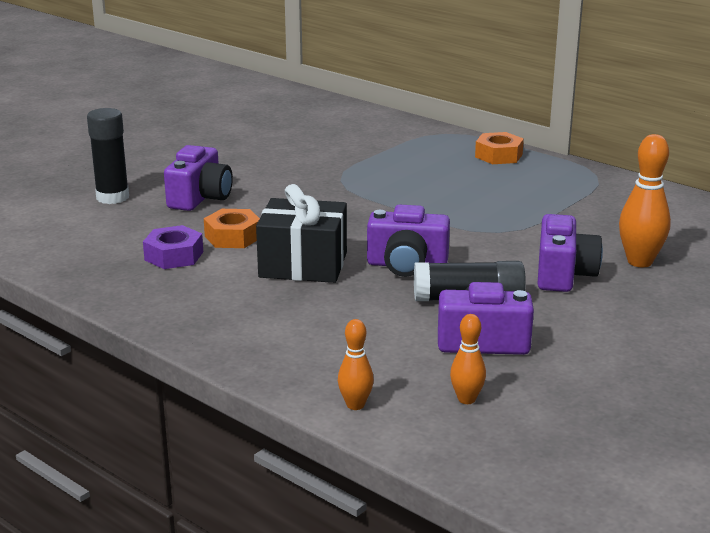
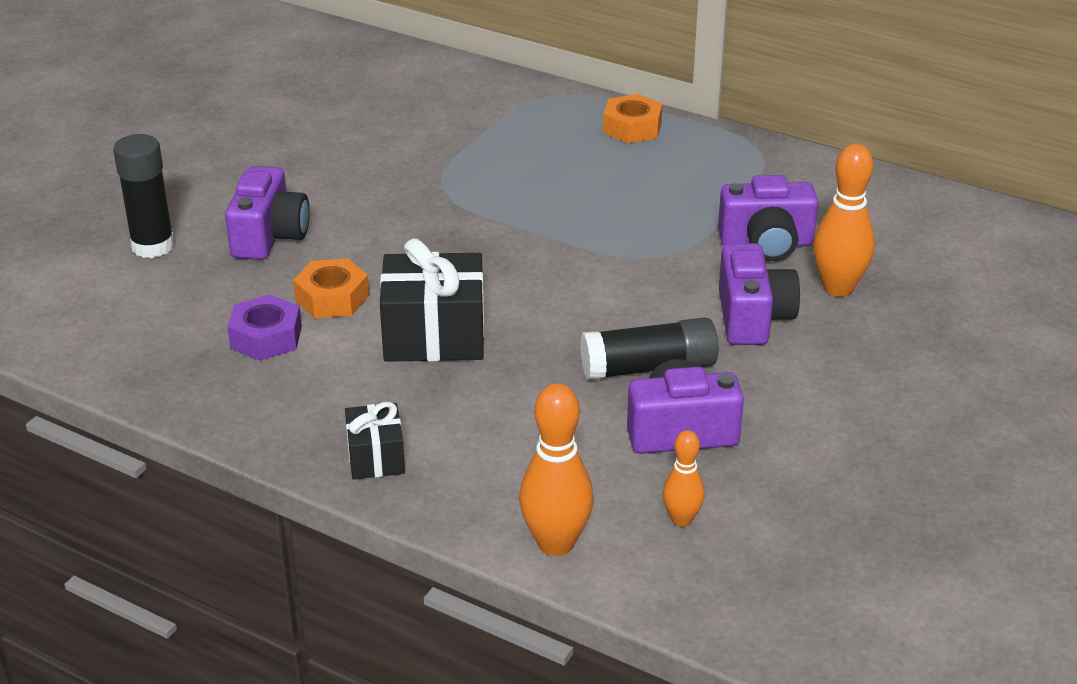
camera: 10 degrees left, 10 degrees up
(229, 335) = (376, 457): none -> black gift
(355, 405) = (556, 543): orange bowling pin -> orange bowling pin, size x1.73
(407, 265) = (562, 322): purple camera -> purple camera (766, 244)

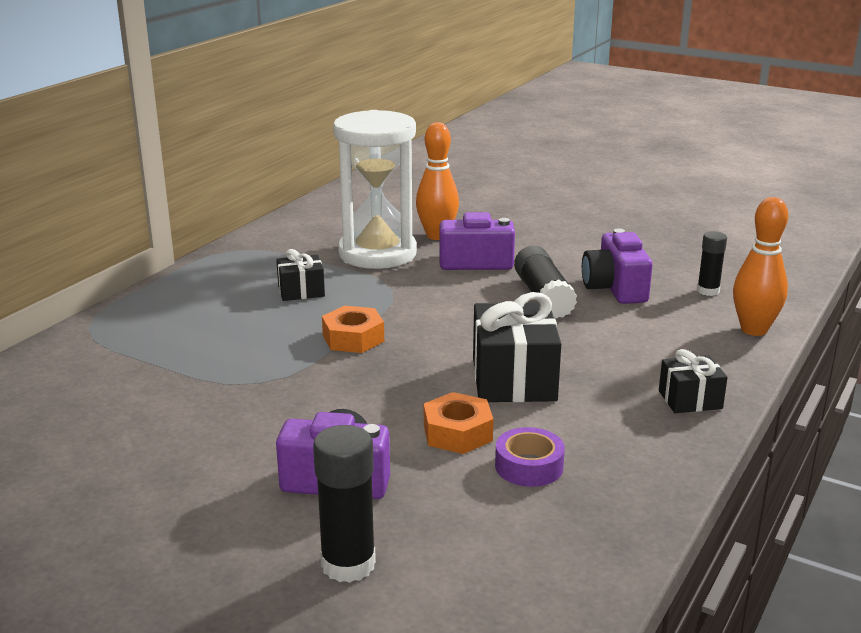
camera: 90 degrees left, 10 degrees down
(266, 337) = (529, 466): purple nut -> purple tape
(632, 128) = (176, 295): orange nut -> orange nut (353, 338)
(648, 198) = (301, 291): none -> black gift
(681, 519) = (708, 291): orange bowling pin -> black glue stick
(766, 244) = (377, 253): purple camera -> white hourglass

